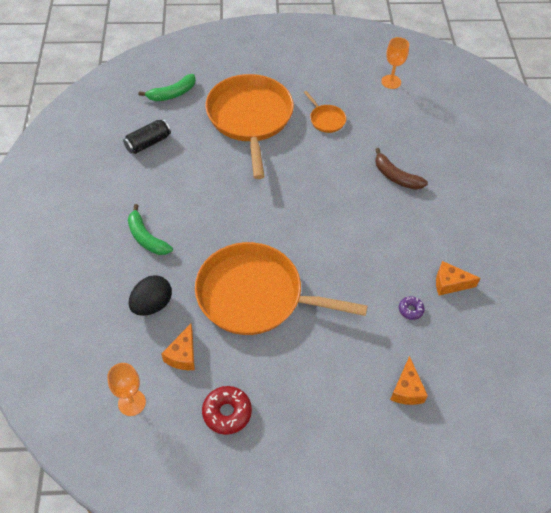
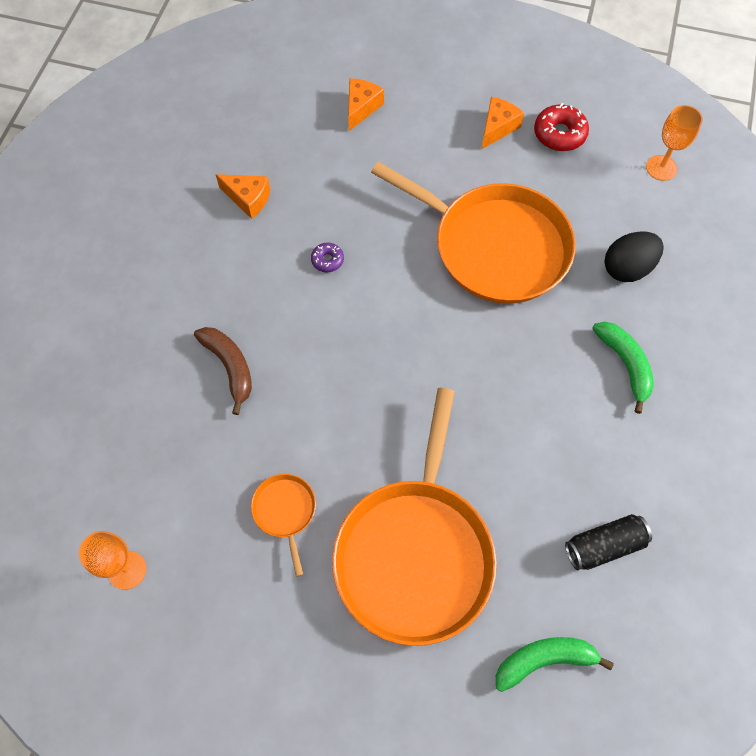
camera: 160 degrees left, 10 degrees up
(183, 355) = (597, 201): orange cheese -> orange cheese (497, 128)
(410, 310) = (313, 182): purple donut -> purple donut (327, 260)

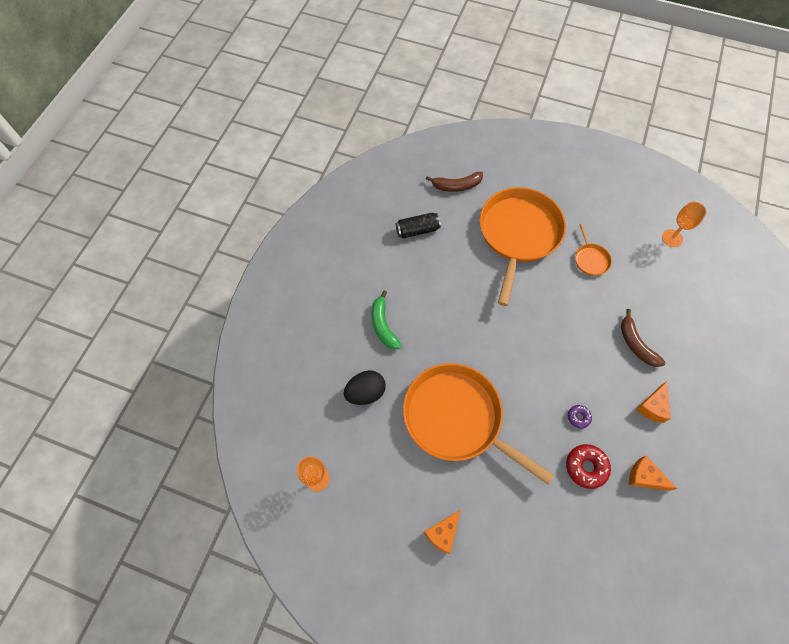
camera: 175 degrees left, 0 degrees up
(361, 108) = (559, 567): orange cheese -> orange cheese (652, 407)
(544, 660) = (456, 186): green banana -> brown banana
(559, 134) = (392, 521): red donut -> red donut (586, 467)

